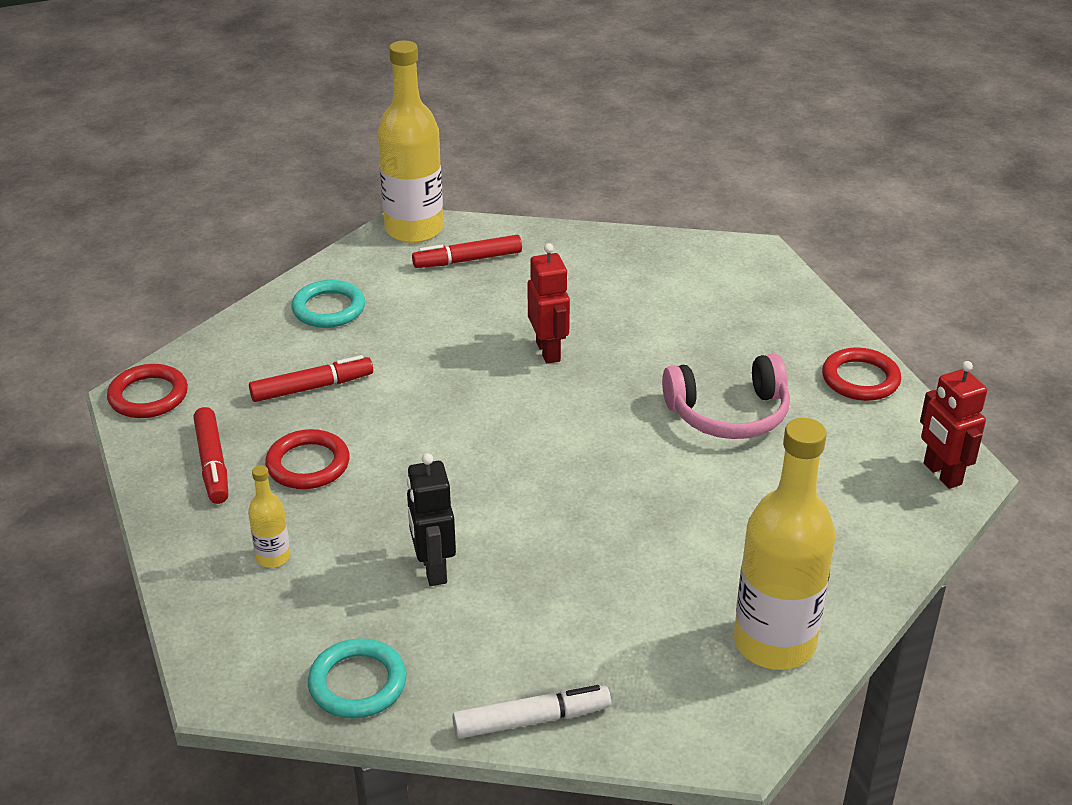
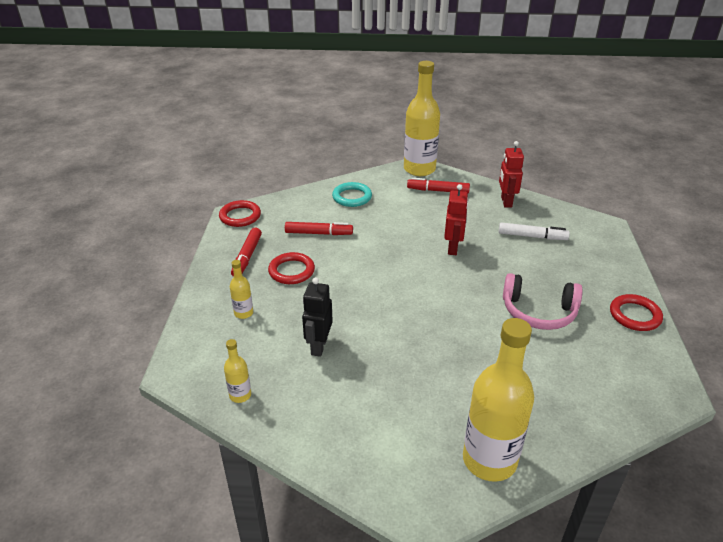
camera: 25 degrees right, 0 degrees up
(357, 683) = (240, 395): turquoise ring -> yellow bottle
(531, 720) = (317, 452): white marker -> white marker (532, 236)
(941, 474) = (660, 390): red robot -> red robot (506, 202)

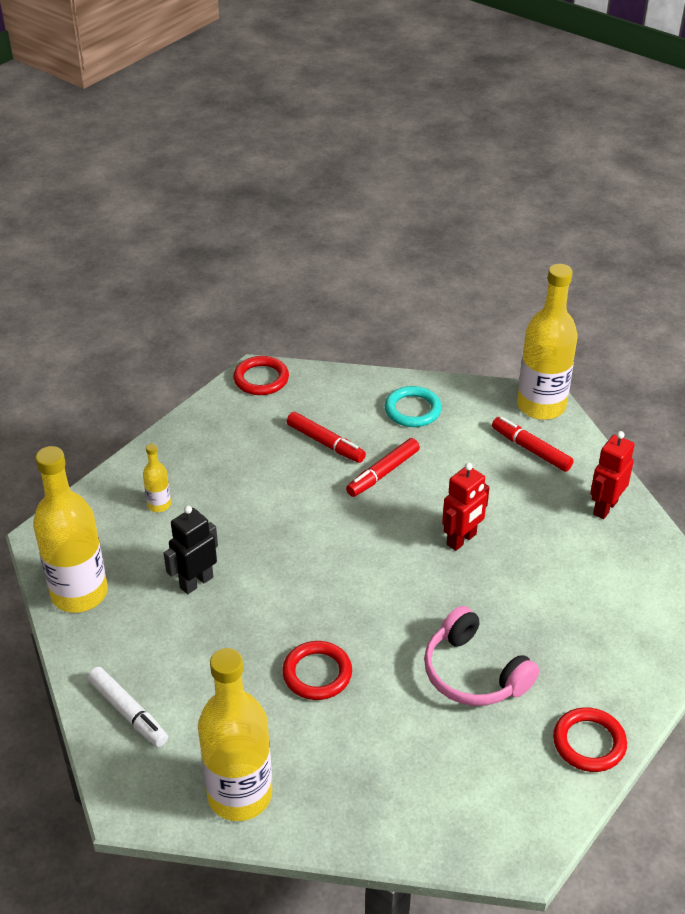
camera: 35 degrees right, 5 degrees up
(240, 395) = (79, 593): yellow bottle -> yellow bottle, size x2.24
(247, 257) = (222, 437): red marker -> red marker (383, 473)
(291, 271) = (251, 478): red ring -> red ring (317, 673)
(532, 236) = (582, 573): white marker -> white marker (128, 712)

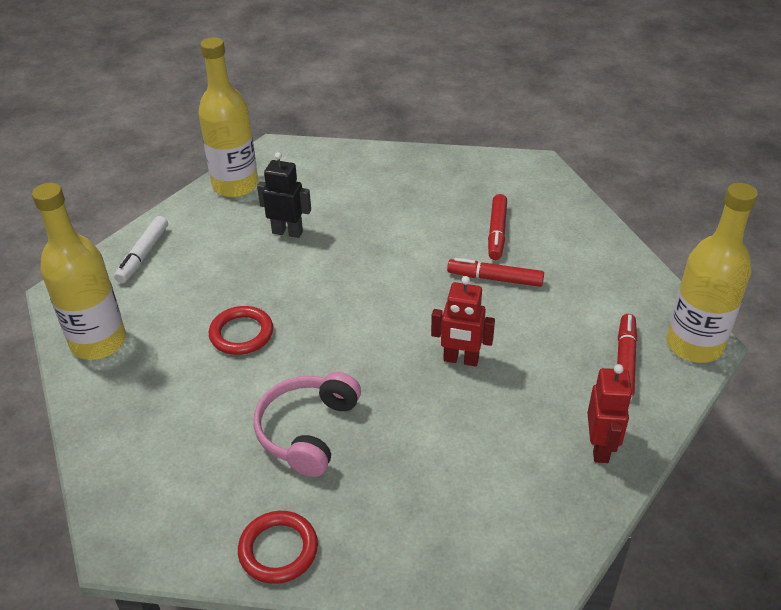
camera: 60 degrees right, 0 degrees up
(159, 505) = (349, 181): yellow bottle -> none
(261, 379) = (533, 169): red ring -> none
(412, 410) = (591, 264): turquoise ring -> none
(605, 507) = (600, 448): red robot -> red robot turned 90 degrees clockwise

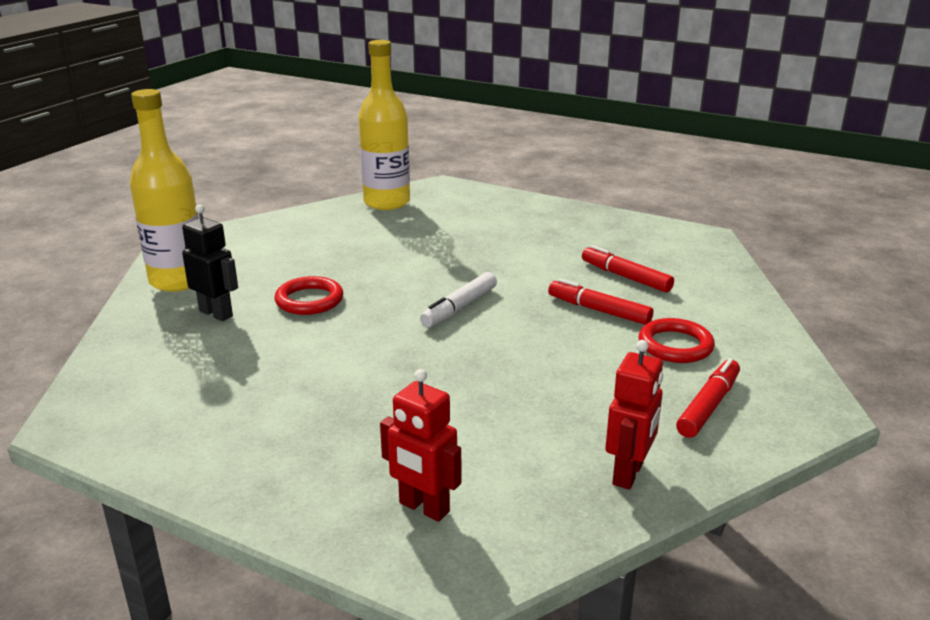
camera: 20 degrees right, 15 degrees down
(143, 255) = (267, 232): white marker -> white marker (459, 308)
(278, 550) = (209, 468): red ring -> red ring (675, 345)
(287, 232) = (410, 240): black robot -> black robot (216, 313)
(308, 431) = (314, 383): pink headphones -> none
(461, 360) = (516, 364): red robot -> red robot (423, 508)
(497, 232) = (625, 277): red marker -> red marker turned 105 degrees clockwise
(694, 345) = (806, 411): yellow bottle -> none

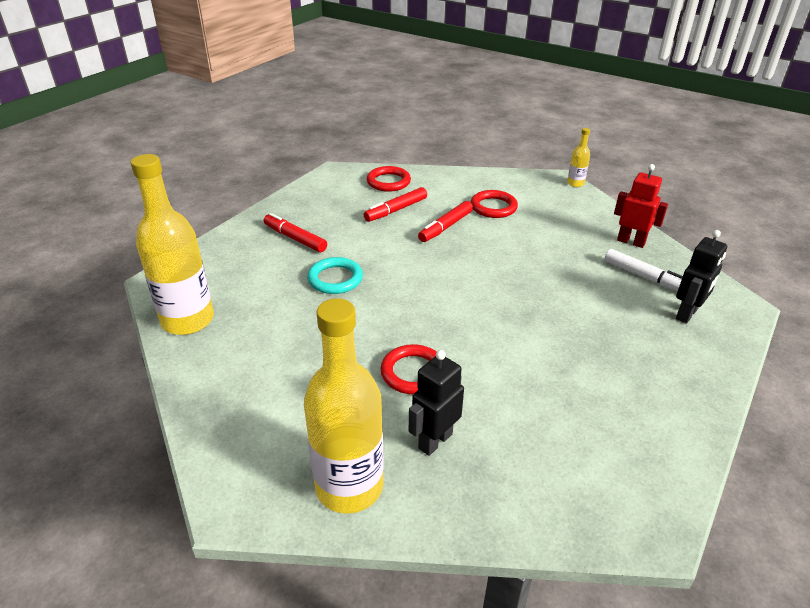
camera: 85 degrees left, 10 degrees up
(423, 508) = (687, 314): red robot -> black robot
(459, 308) = (436, 286): white marker -> white marker (644, 277)
(462, 254) = (335, 279): none -> turquoise ring
(700, 268) = (388, 182): none -> red ring
(708, 406) = (560, 208): red marker -> red marker (295, 238)
(817, 428) = (575, 183): none -> yellow bottle

